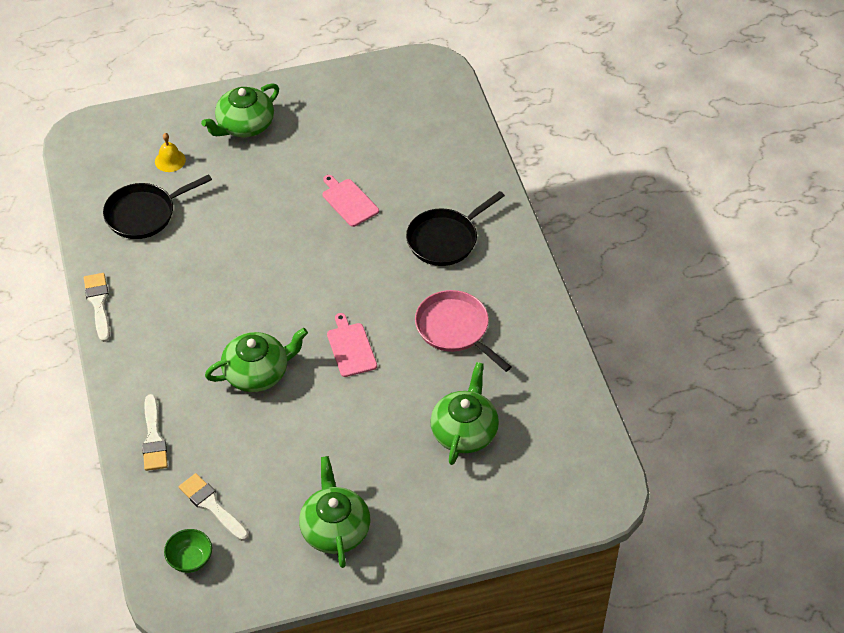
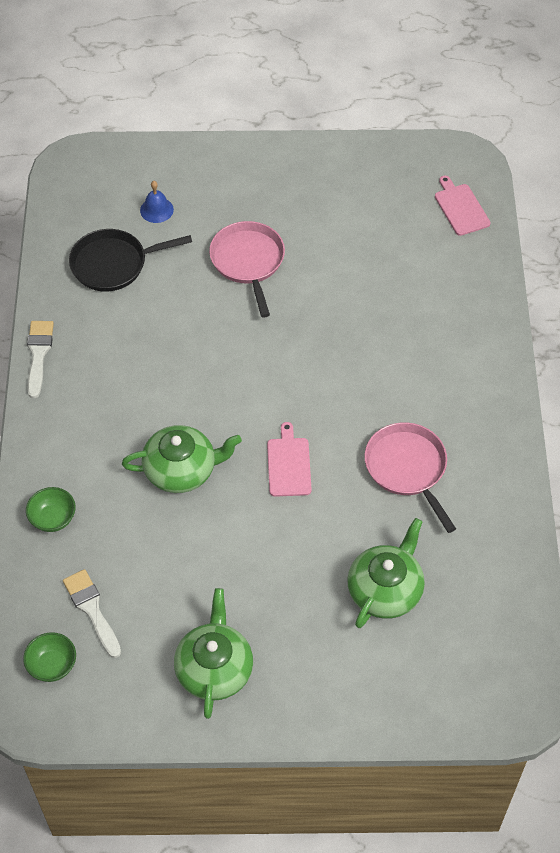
camera: 15 degrees right, 5 degrees up
(154, 438) = (53, 518): white brush -> green bowl
(170, 160) = (156, 210): yellow bell -> blue bell
(244, 125) = (245, 186): green teapot -> none
(265, 188) = (248, 261): none -> pink pan
(349, 201) = (332, 296): pink cutting board -> pink cutting board (460, 208)
(445, 239) = (425, 362): black pan -> none

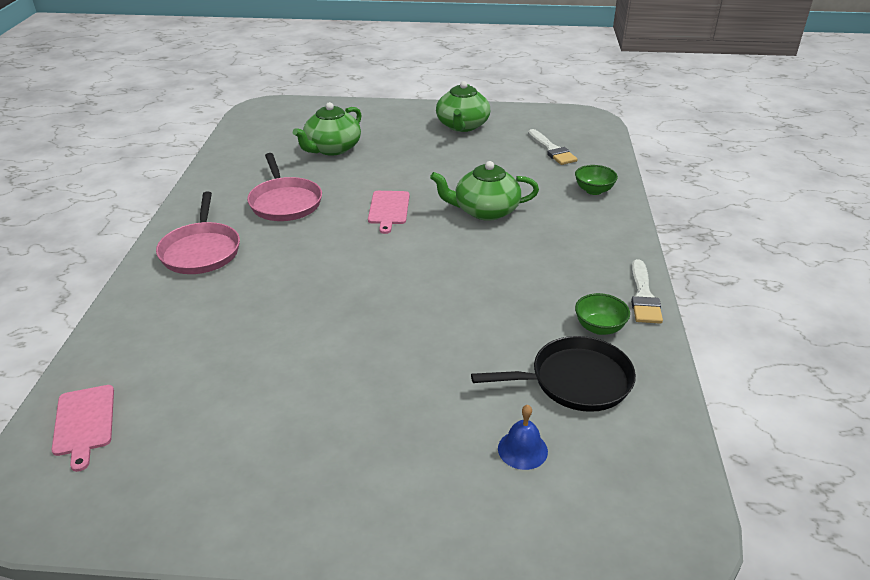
camera: 175 degrees left, 20 degrees down
(52, 665) = (575, 131): green bowl -> green bowl (599, 327)
(248, 261) = (398, 373): pink pan -> pink pan (201, 251)

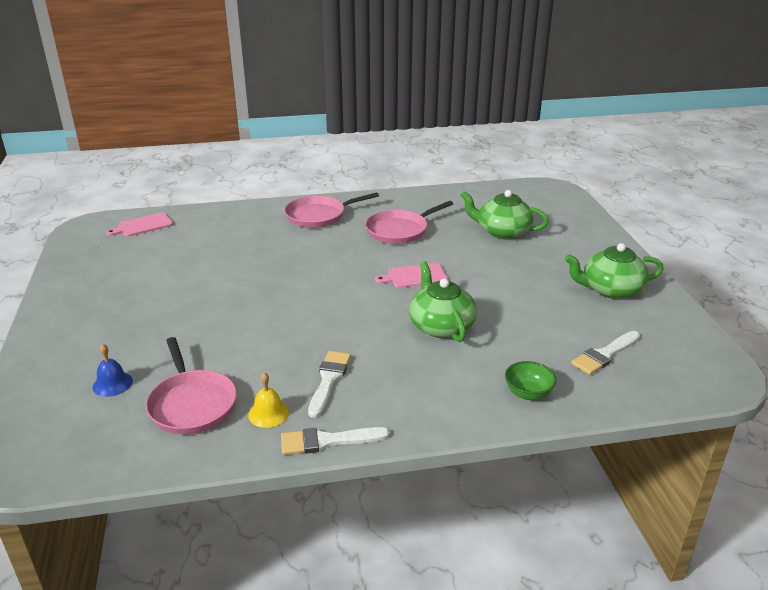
camera: 75 degrees right, 5 degrees down
(553, 285) = (329, 380): none -> white brush
(575, 381) = (192, 404): black pan -> pink pan
(599, 327) = (268, 413): green bowl -> yellow bell

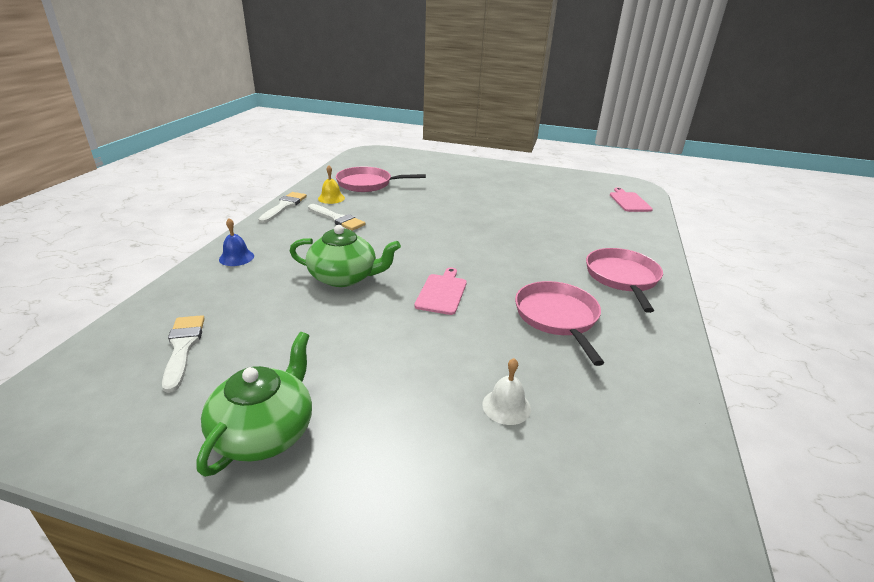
camera: 115 degrees right, 0 degrees up
(112, 384) = (411, 171): blue bell -> blue bell (236, 257)
(502, 232) = (506, 406): green teapot -> white bell
(528, 393) = (211, 282): green bowl -> none

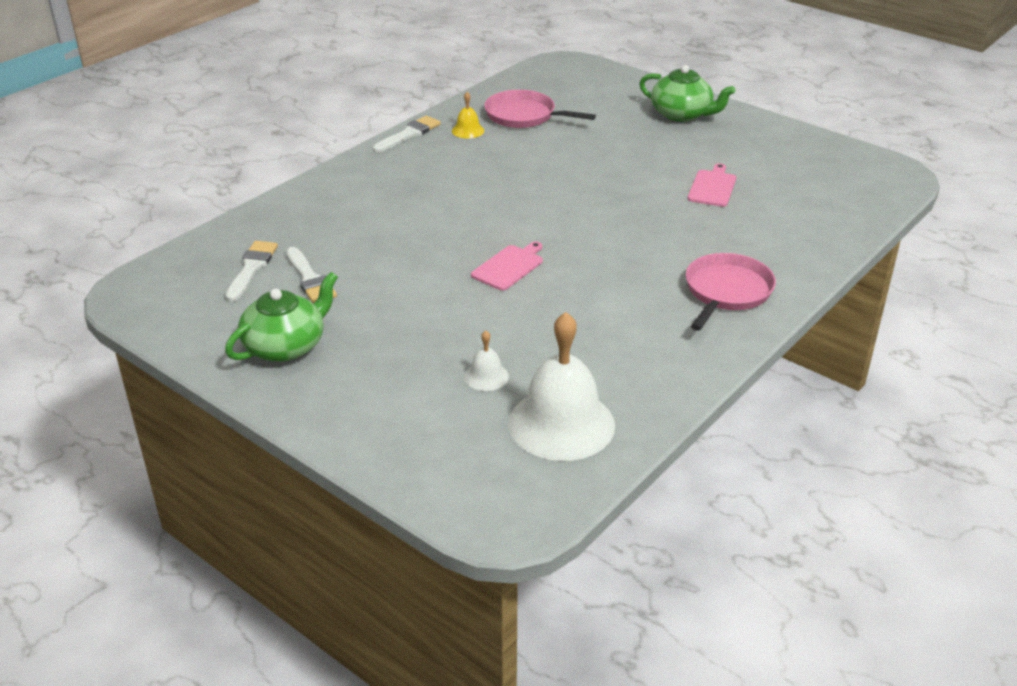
camera: 25 degrees right, 5 degrees up
(236, 257) = (331, 189): blue bell -> none
(337, 219) = (457, 160): white brush -> white brush (310, 279)
(344, 277) = (423, 231): green teapot -> green teapot (682, 114)
(557, 317) = (607, 316): pink pan -> none
(620, 440) = (561, 424): none -> white bell
(629, 201) = (856, 196): pink cutting board -> pink cutting board (712, 187)

